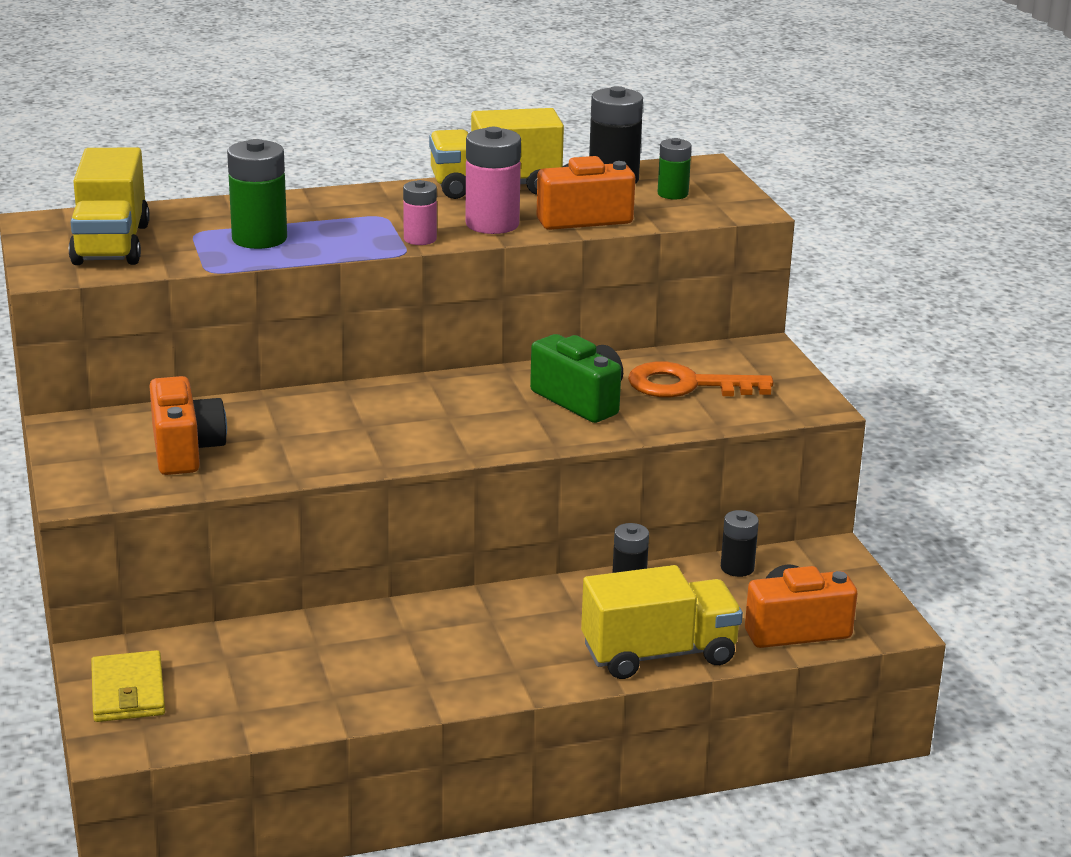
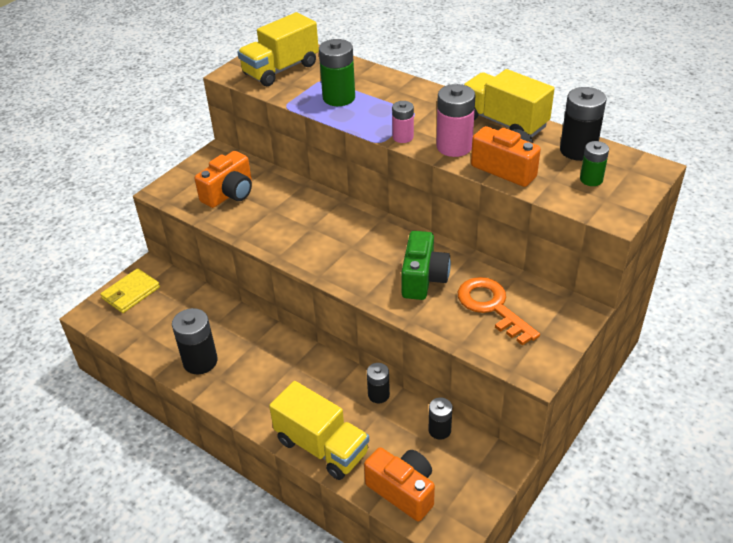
camera: 55 degrees right, 15 degrees up
(375, 685) = (200, 361): none -> black battery

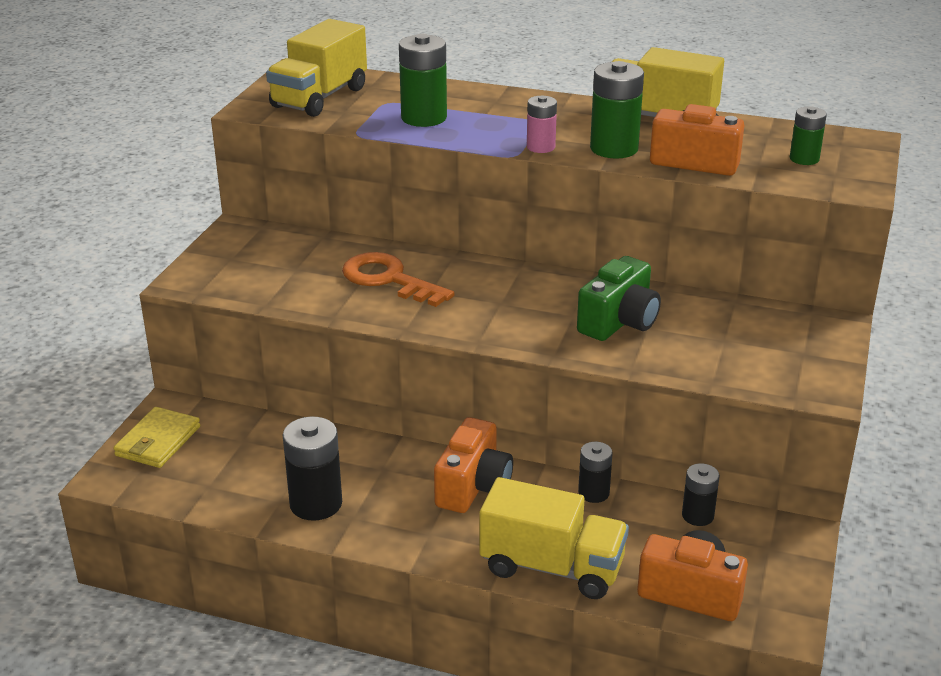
camera: 20 degrees left, 10 degrees down
(229, 194) = (288, 271): orange camera -> orange camera (473, 486)
(423, 279) = (619, 322): green camera -> green camera turned 45 degrees clockwise
(454, 147) = (614, 148): pink battery -> green battery
(492, 307) = (726, 337): orange key -> orange key (389, 279)
(578, 150) = (767, 134): black battery -> none

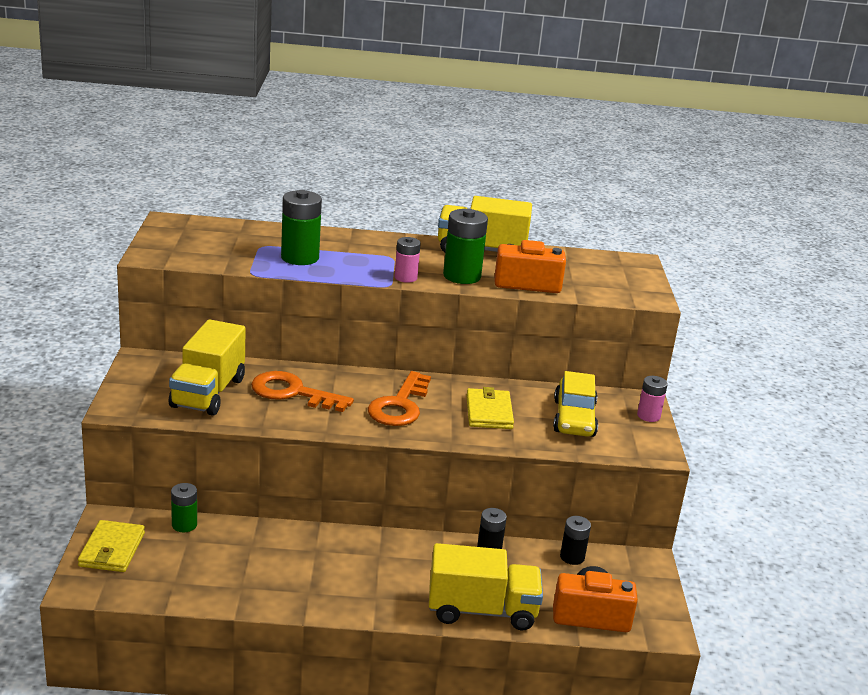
camera: 20 degrees left, 5 degrees down
(316, 504) = (273, 585): black battery -> none
(319, 98) = (203, 244): yellow truck -> yellow truck (208, 393)
(473, 486) = (395, 555): orange camera -> none
(510, 305) = (399, 405): none -> orange key
(619, 322) = (489, 412): green camera -> yellow wallet
(729, 339) = (574, 418): none -> yellow car
(804, 159) = (602, 277): green battery -> green battery (184, 525)
(834, 344) = (648, 416): none -> pink battery

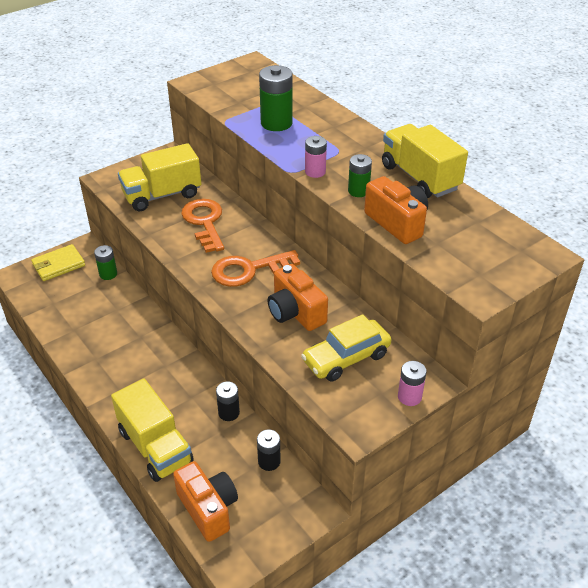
camera: 55 degrees right, 15 degrees up
(462, 276) = (358, 191): green battery -> green battery, size x0.60
(489, 412) = (295, 312): yellow wallet -> orange camera

